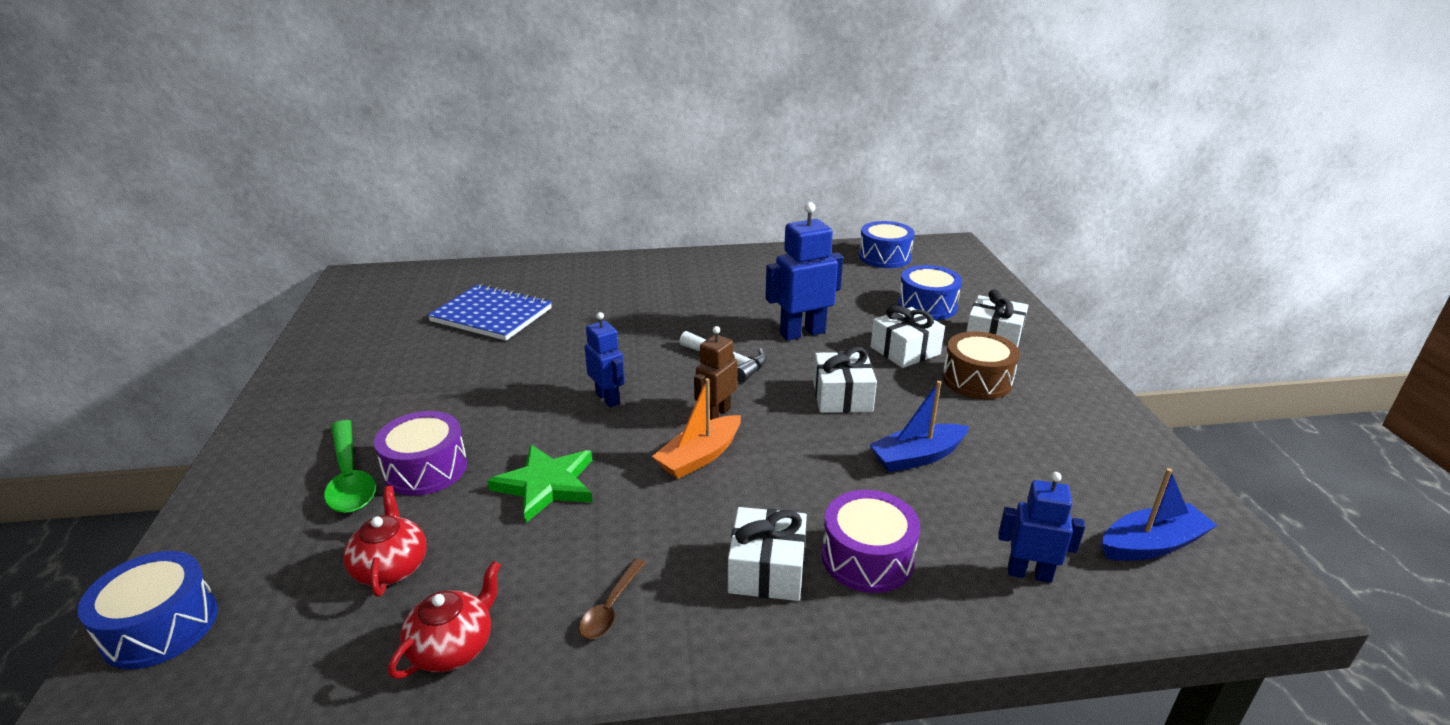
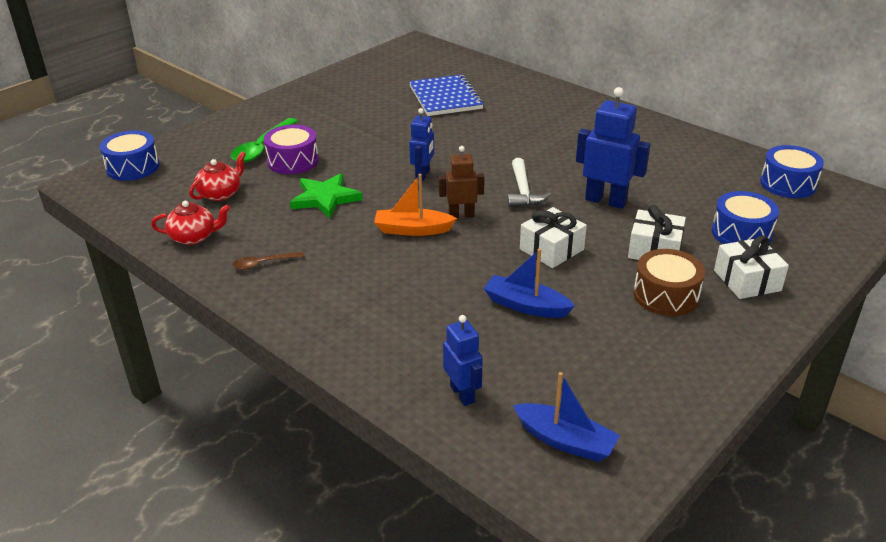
camera: 50 degrees right, 5 degrees up
(767, 569) = (346, 296): white gift -> none
(867, 558) = (399, 326): purple drum -> none

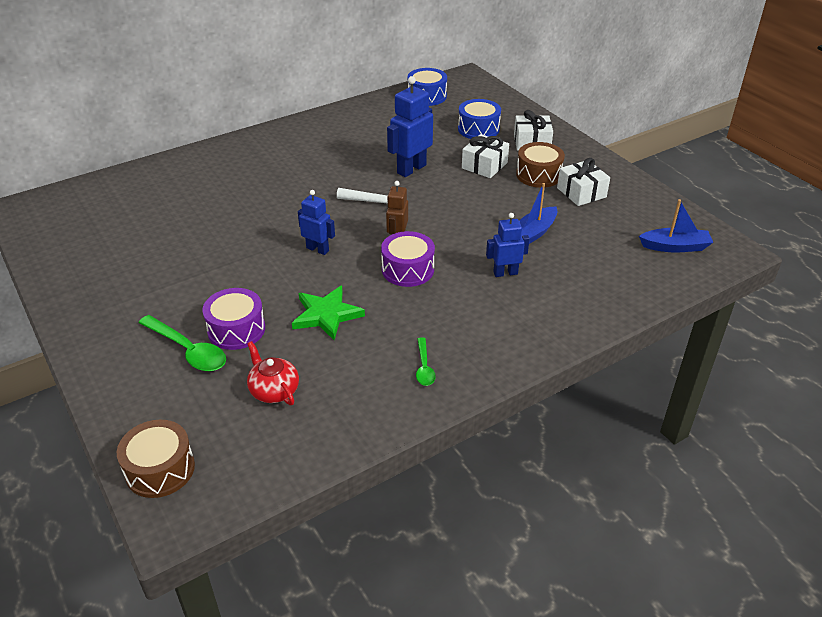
camera: 75 degrees left, 5 degrees up
(133, 167) = (160, 469): blue drum -> brown drum
(194, 237) = (353, 416): red teapot -> none
(263, 263) = (424, 367): brown spoon -> green spoon
(412, 230) = (408, 269): orange boat -> purple drum
(445, 98) = (174, 211): blue notebook -> none
(462, 394) = (625, 280): blue robot -> blue robot (505, 273)
(551, 249) = (466, 207): white gift -> white gift (581, 192)
(565, 441) = (675, 247): blue boat -> blue boat turned 45 degrees clockwise

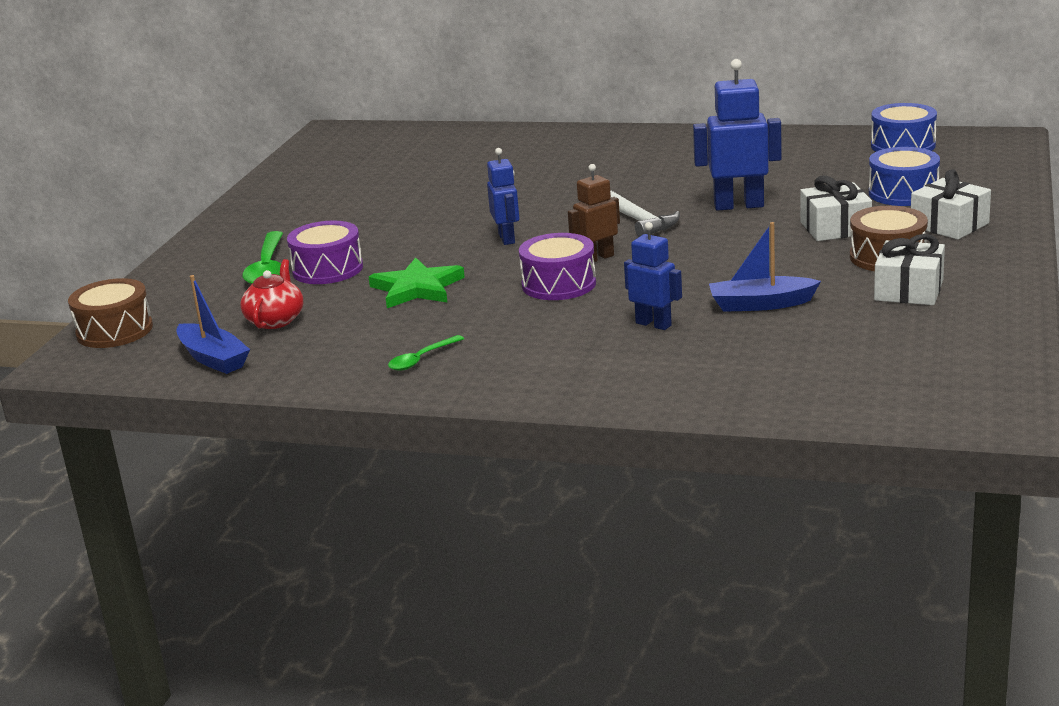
camera: 50 degrees right, 15 degrees down
(675, 247) = (921, 381): blue boat -> blue boat (213, 359)

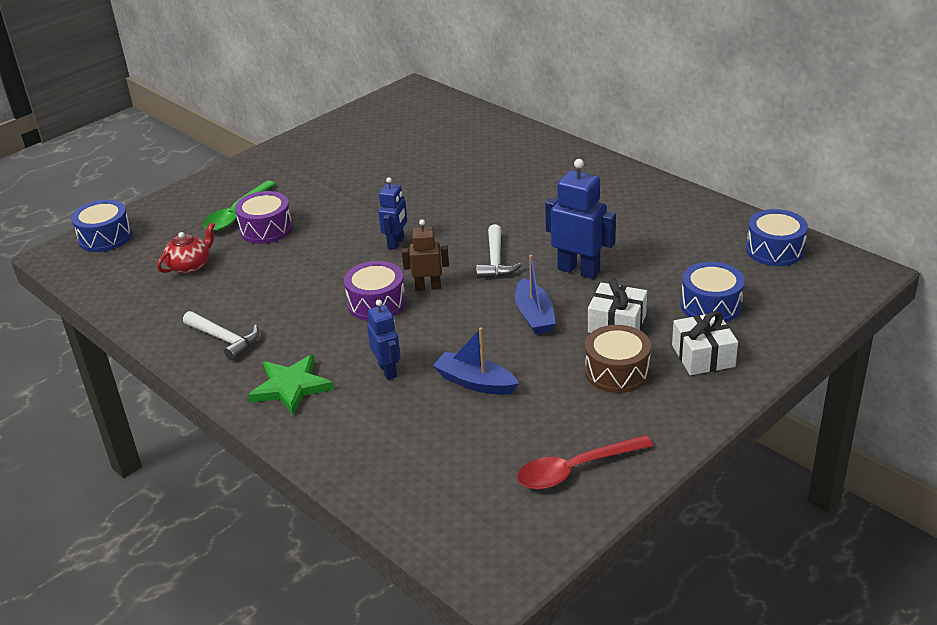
camera: 30 degrees right, 10 degrees up
(114, 331) = (105, 237): brown drum -> blue drum
(213, 359) = (124, 286): blue boat -> blue boat (534, 315)
(417, 288) = (294, 270): green star -> green star (291, 387)
(421, 359) = (225, 339): green spoon -> white hammer
(908, 290) = (589, 414): white gift -> none
(955, 327) = (575, 470): none -> red spoon

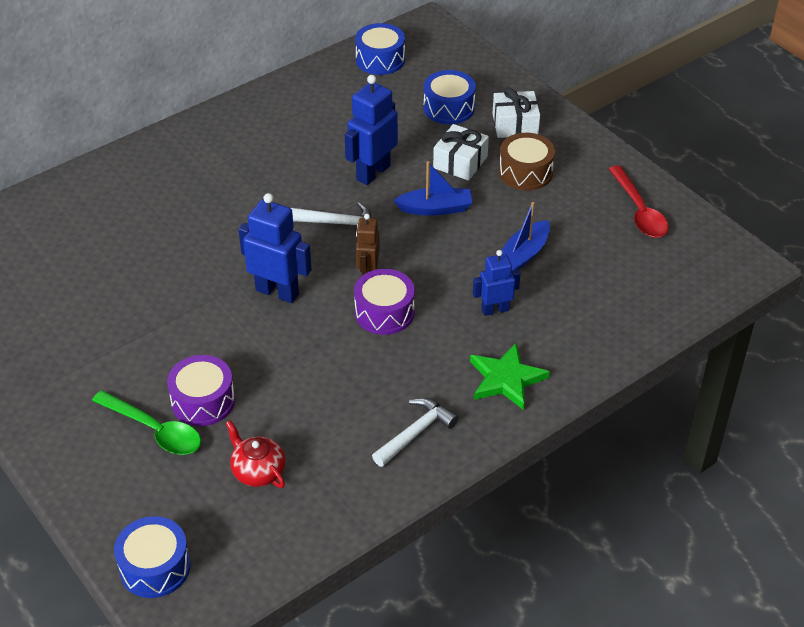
camera: 85 degrees left, 10 degrees up
(396, 243) = (277, 292): blue robot -> blue robot, size x1.60

